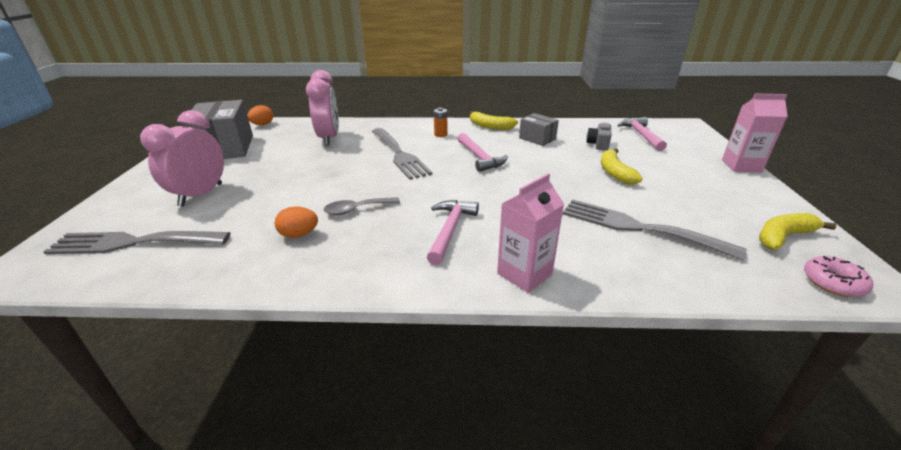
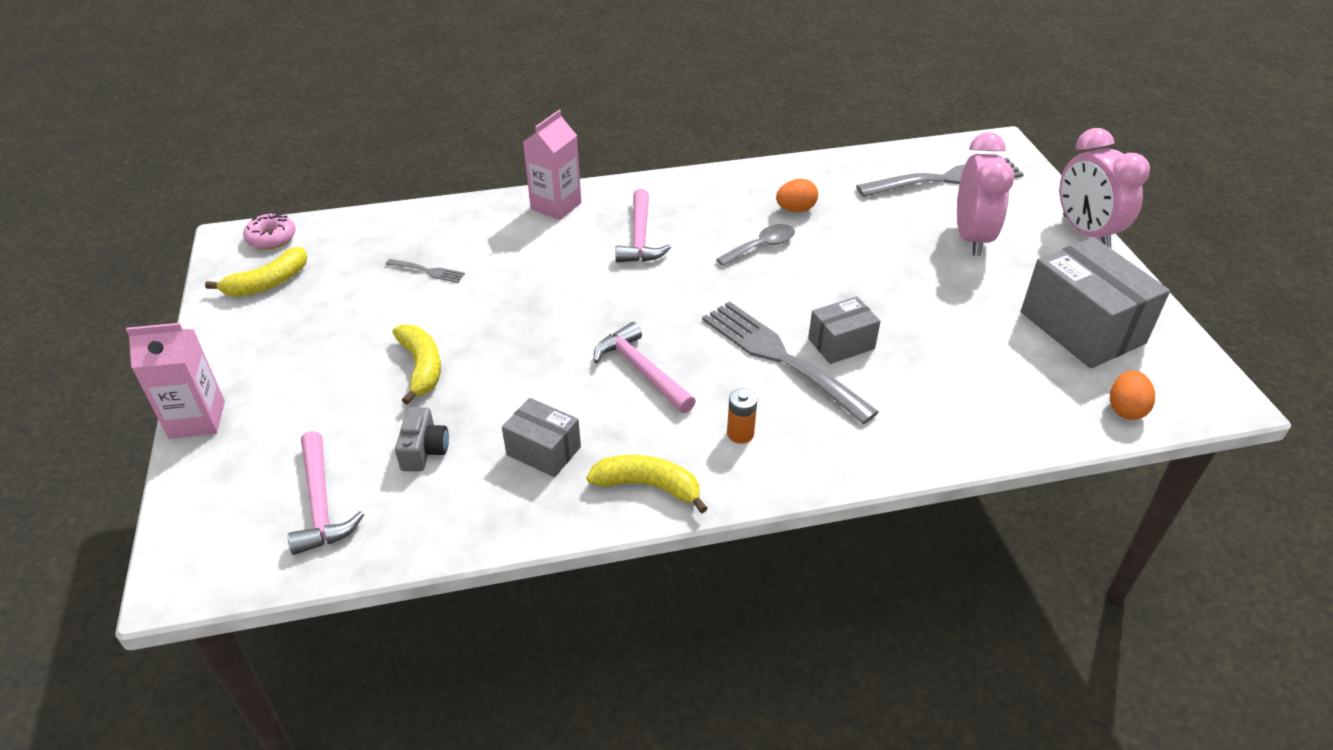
camera: 165 degrees right, 10 degrees up
(329, 138) = (942, 384): pink clock -> pink clock (1085, 232)
(360, 156) = (841, 343): none -> grey box
(638, 227) = (428, 271): grey fork -> grey fork, size x0.43

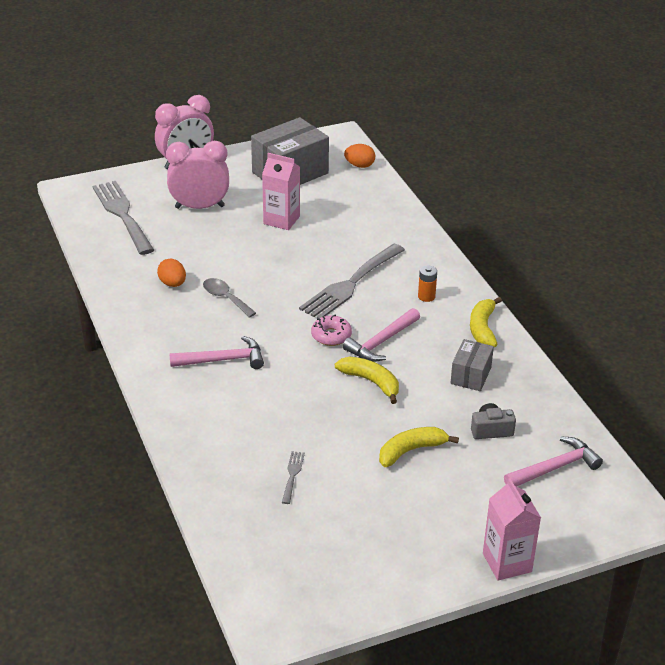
camera: 100 degrees left, 5 degrees down
(268, 283) = (331, 578): yellow banana -> yellow banana (371, 382)
(271, 238) = (262, 600): pink donut -> pink donut (331, 336)
(556, 206) = (182, 414): pink carton -> pink carton (281, 220)
(841, 343) = (329, 260): grey box -> none

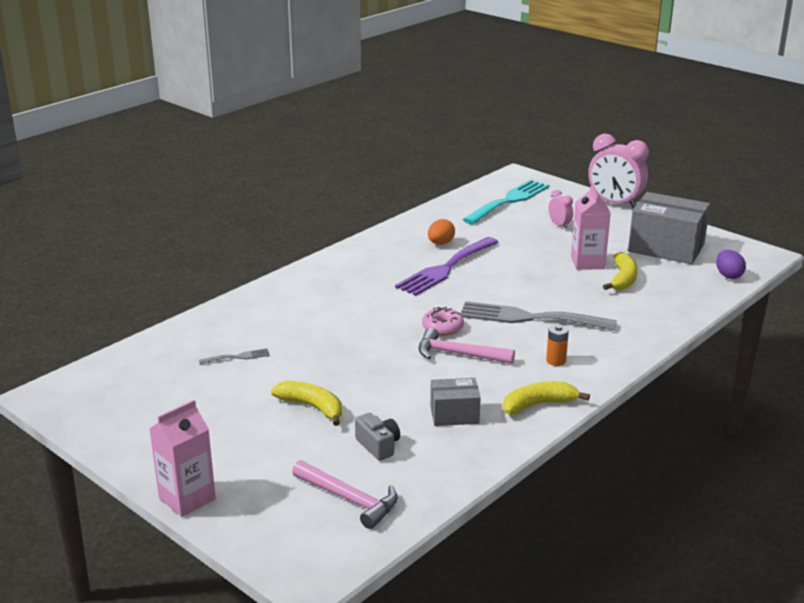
camera: 65 degrees right, 10 degrees down
(122, 214) = (509, 201): grey fork -> turquoise fork
(199, 207) = (559, 225): pink clock -> pink clock, size x0.48
(223, 360) = (361, 289): pink hammer -> none
(225, 298) = (445, 268): grey spoon -> purple fork
(359, 165) = (728, 275): orange egg -> purple egg
(371, 382) = (394, 363): yellow banana -> yellow banana (623, 279)

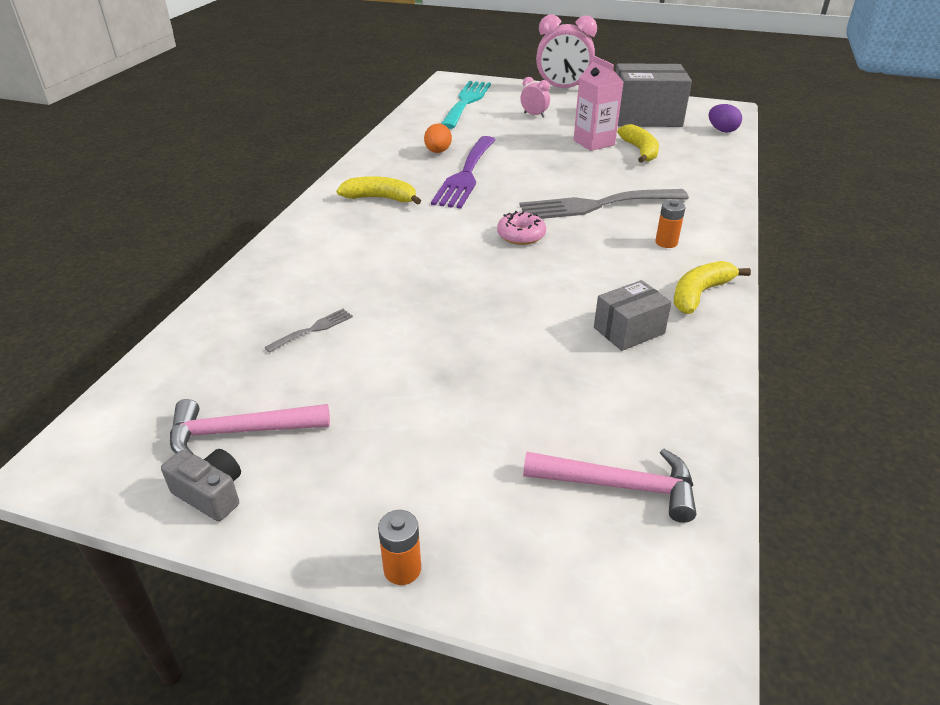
camera: 25 degrees left, 10 degrees up
(187, 498) = (402, 569): pink carton -> orange battery
(312, 407) = (461, 369): yellow banana -> yellow banana (380, 198)
(378, 446) = (584, 397): grey camera -> grey camera (211, 494)
(458, 354) = (565, 260): pink hammer -> pink hammer (240, 432)

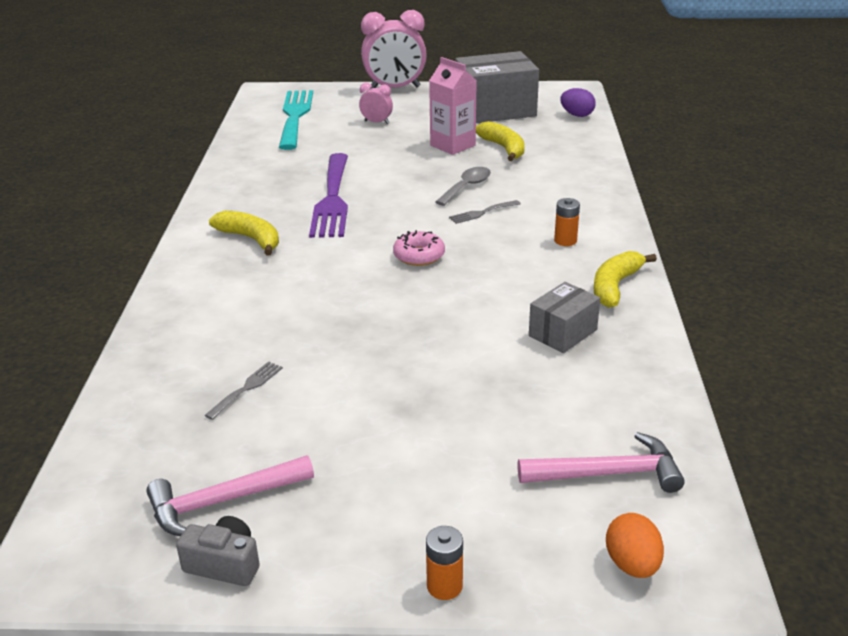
camera: 15 degrees left, 5 degrees down
(380, 198) = (251, 239): yellow banana -> yellow banana turned 45 degrees clockwise
(438, 152) = (289, 178): orange egg -> orange egg (632, 564)
(591, 180) = (466, 187): none -> grey spoon
(596, 205) = (482, 213): grey fork -> grey fork, size x0.43

